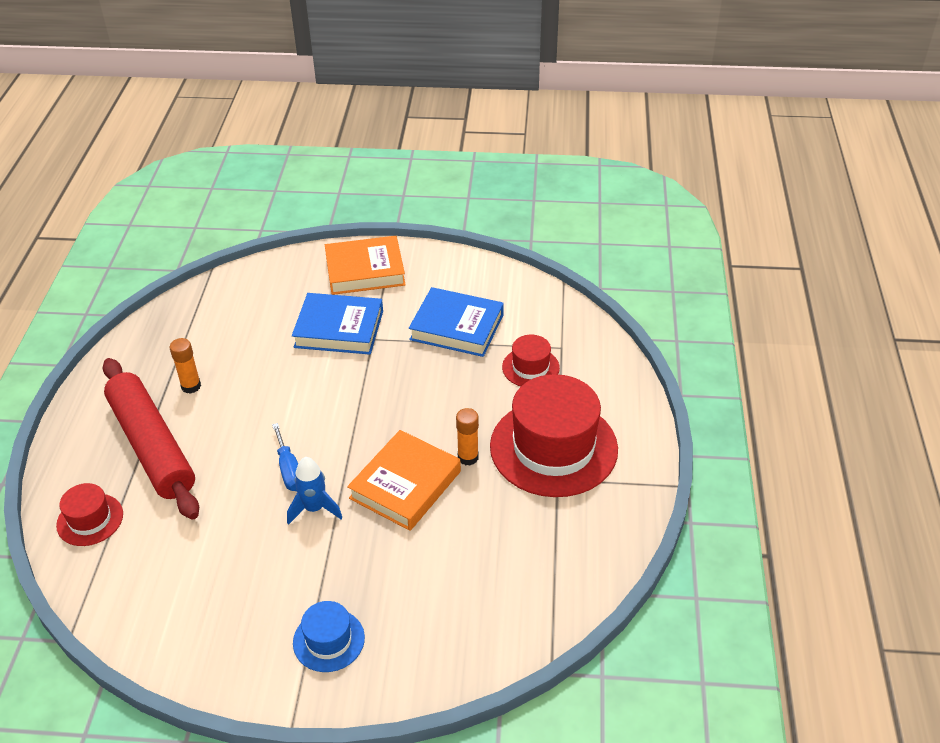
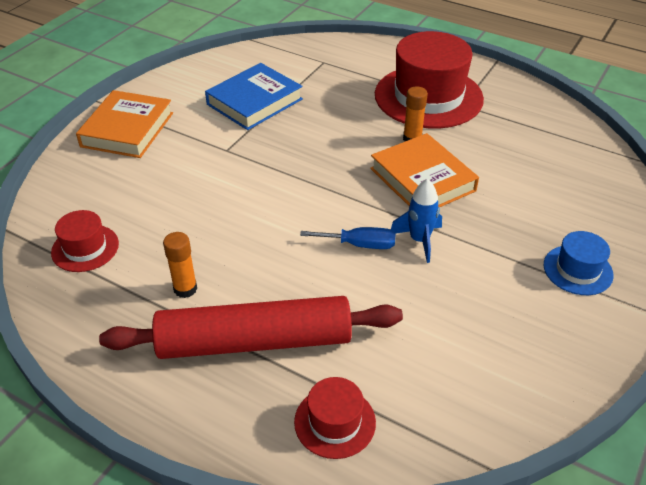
camera: 65 degrees left, 0 degrees up
(339, 329) = (194, 166): blue book -> none
(530, 367) = (334, 81): red hat -> red hat (85, 248)

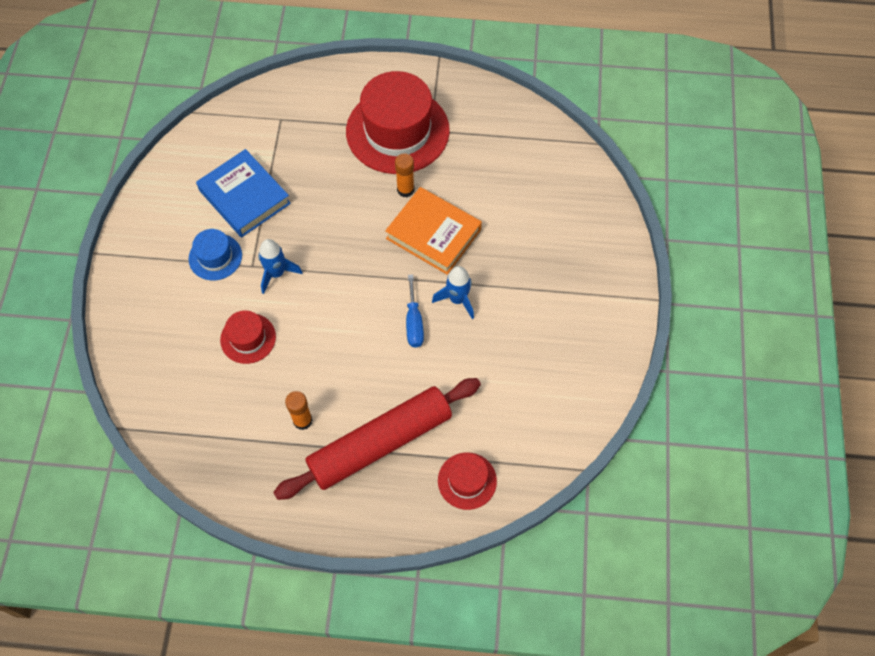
camera: 25 degrees left, 20 degrees up
(85, 248) = (198, 417): red hat -> red hat (248, 338)
(127, 129) = (147, 277): orange book -> none
(245, 162) = (276, 273): none -> blue rocket
(254, 102) = (244, 197): blue book -> blue book turned 60 degrees counterclockwise
(359, 245) = (414, 323): blue screwdriver -> blue screwdriver turned 105 degrees clockwise
(578, 270) = (582, 280): blue hat -> blue hat (215, 257)

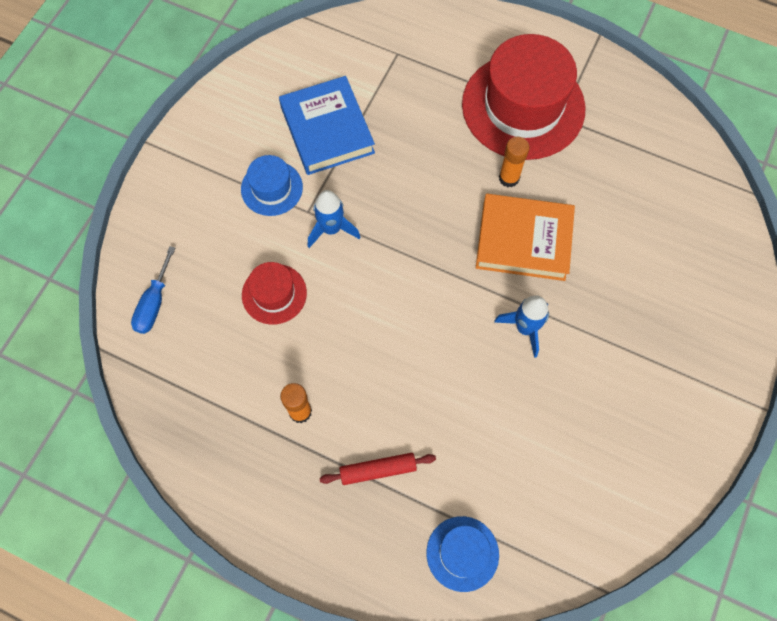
camera: 20 degrees right, 5 degrees up
(380, 443) = (378, 470): red rolling pin -> red rolling pin, size x0.42
(414, 323) = (465, 339): blue screwdriver -> blue screwdriver (154, 303)
(433, 234) = (523, 240): orange book -> orange book turned 45 degrees counterclockwise
(467, 481) = (462, 553): red hat -> blue hat

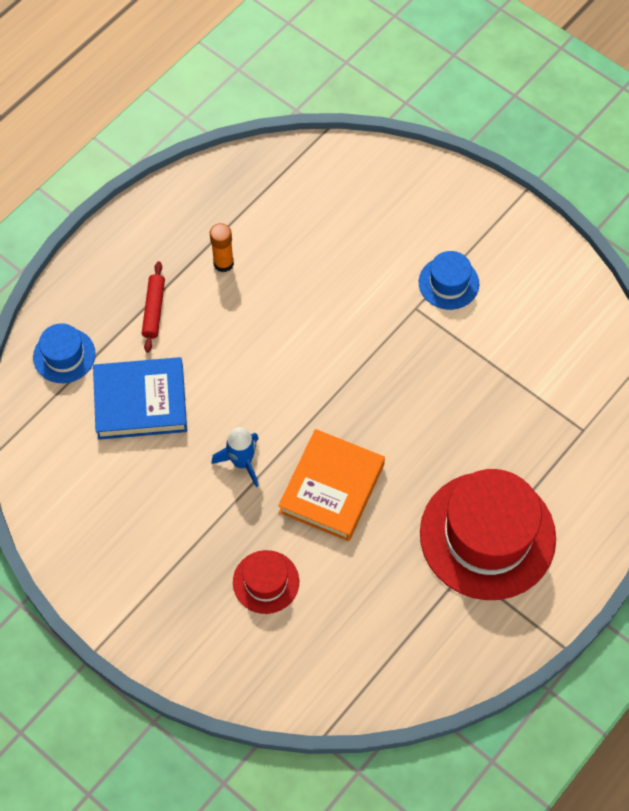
camera: 105 degrees right, 5 degrees down
(154, 303) = (357, 173): blue screwdriver -> none
(274, 294) = (338, 264): red hat -> red hat (266, 582)
(327, 130) = (503, 343): blue book -> blue book (140, 402)
(331, 229) = (391, 324): blue rocket -> none
(509, 178) = (405, 495): orange glue stick -> none

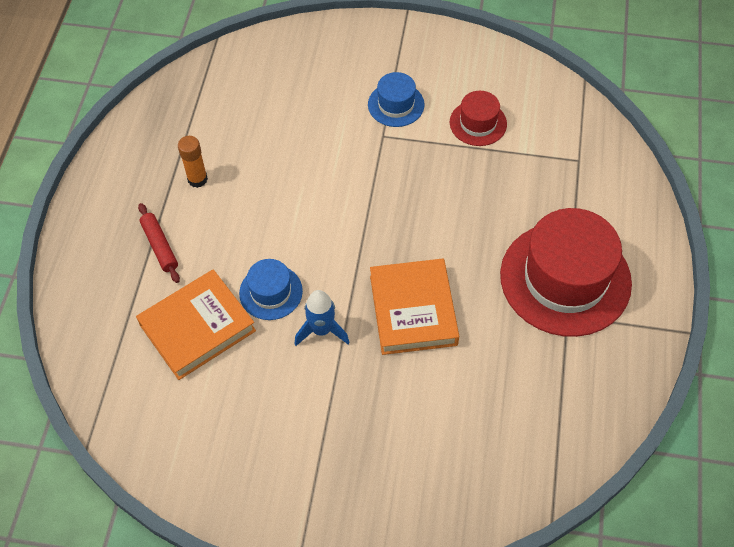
camera: 30 degrees left, 5 degrees down
(64, 355) = (100, 325): blue hat -> blue hat (271, 292)
(140, 402) = (197, 328): blue book -> orange book
(266, 582) = (411, 419): red hat -> red hat (478, 123)

